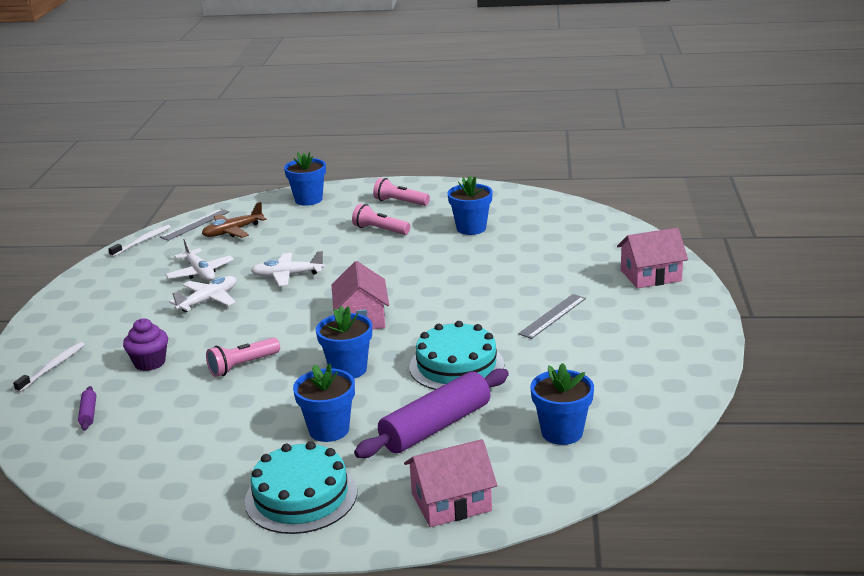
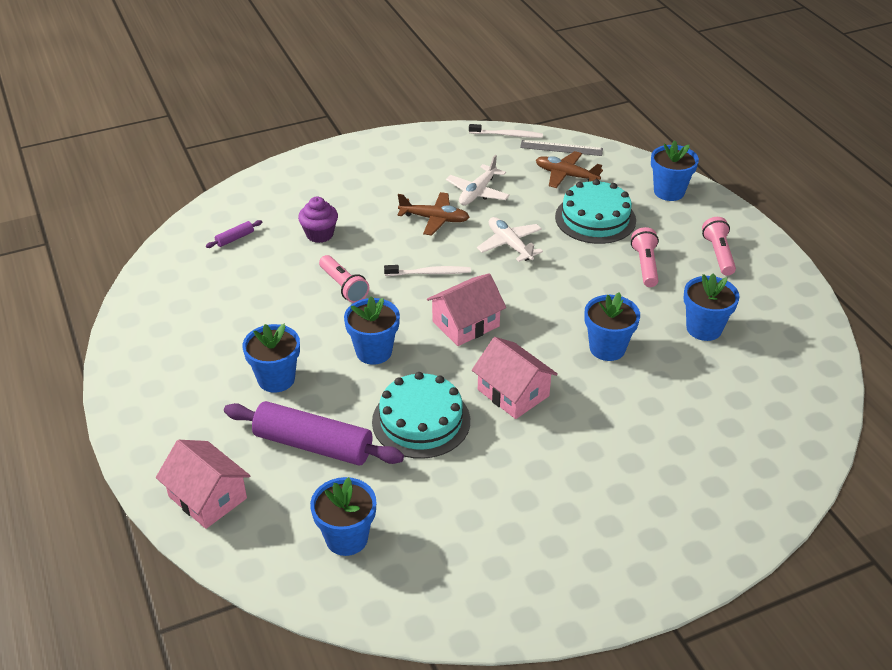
camera: 60 degrees right, 15 degrees up
(53, 367) = (286, 189): white toothbrush -> white toothbrush (430, 273)
(208, 300) = (434, 219): white plane -> brown plane
(242, 366) = (344, 286): pink flashlight -> pink flashlight turned 150 degrees counterclockwise
(301, 496) = (179, 402): turquoise cake -> turquoise cake (595, 218)
(454, 267) = (607, 348): none -> blue flower pot
(553, 316) = (559, 459): grey ruler -> none
(650, 275) = (709, 515): pink house -> pink house (513, 393)

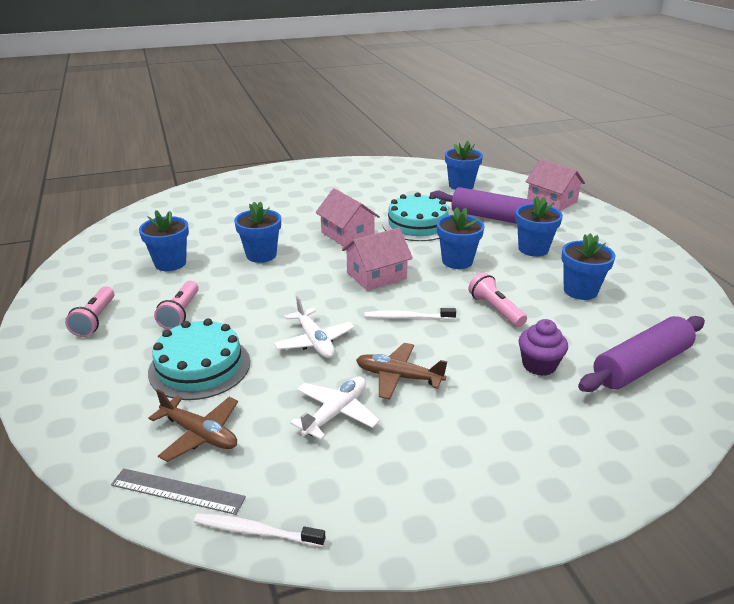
camera: 175 degrees left, 10 degrees down
(235, 238) = (641, 365): purple rolling pin -> purple rolling pin, size x2.45
(669, 192) = (78, 398): blue flower pot -> blue flower pot (580, 291)

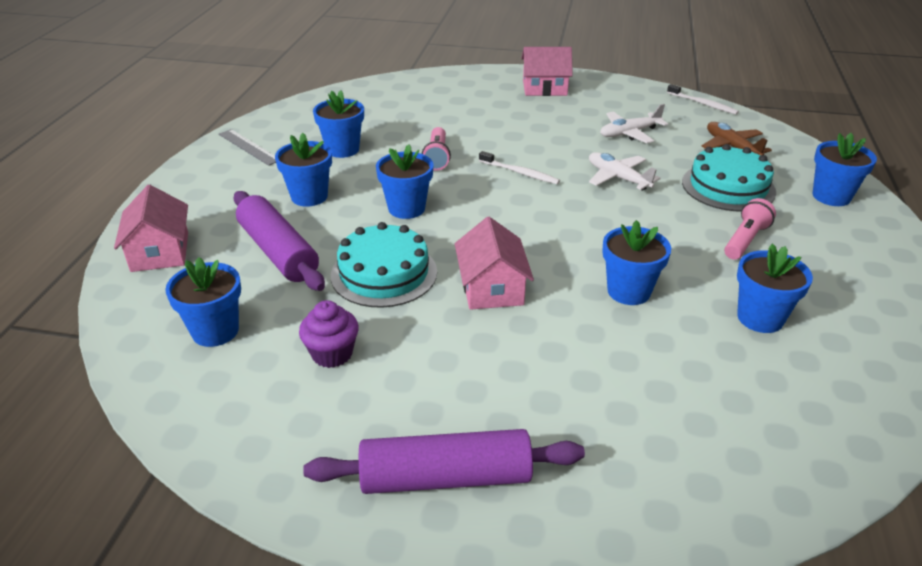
camera: 150 degrees left, 5 degrees up
(85, 390) = (831, 196): none -> blue flower pot
(95, 320) = (844, 260): pink flashlight -> none
(177, 491) = (748, 127): grey ruler -> grey ruler (249, 147)
(314, 341) = (618, 178): white plane -> white plane turned 45 degrees counterclockwise
(376, 275) = (509, 219): pink house -> pink house (544, 88)
(398, 377) = (568, 139): brown plane -> none
(539, 365) = (460, 119): purple cupcake -> purple cupcake (332, 354)
(641, 365) = (394, 101): purple rolling pin -> purple rolling pin (445, 477)

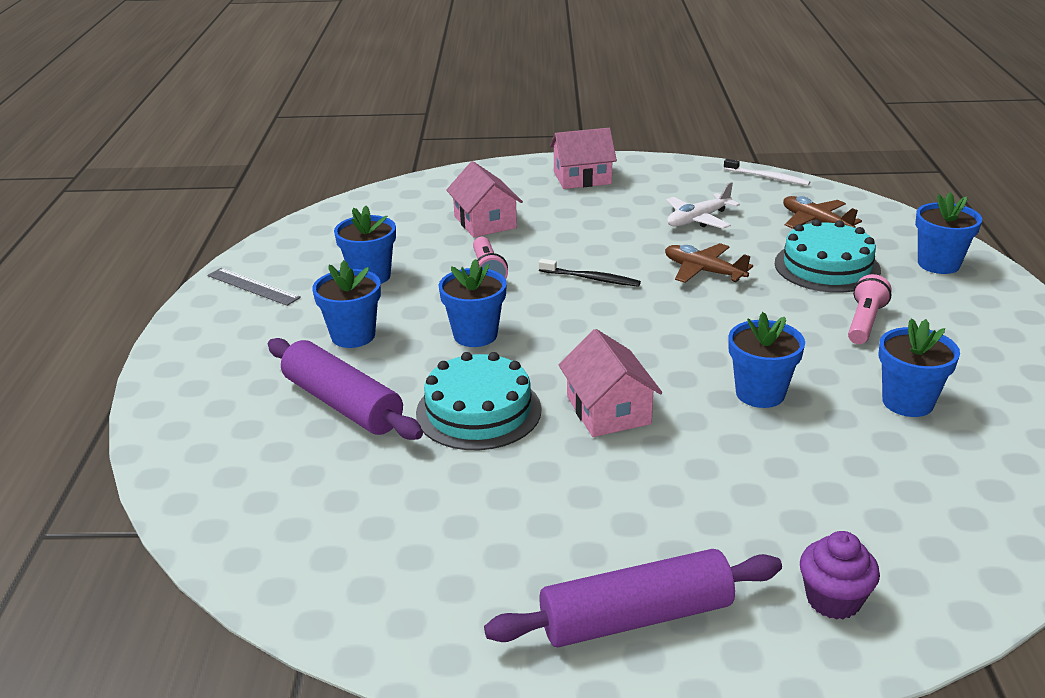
camera: 10 degrees left, 5 degrees down
(160, 252) = (196, 423): pink house -> pink house (485, 222)
(215, 331) = (305, 503): blue flower pot -> none
(332, 354) = (455, 508): purple cupcake -> purple cupcake (833, 600)
(520, 173) = (591, 279): white toothbrush -> black toothbrush
(618, 178) = (703, 271): white plane -> brown plane

